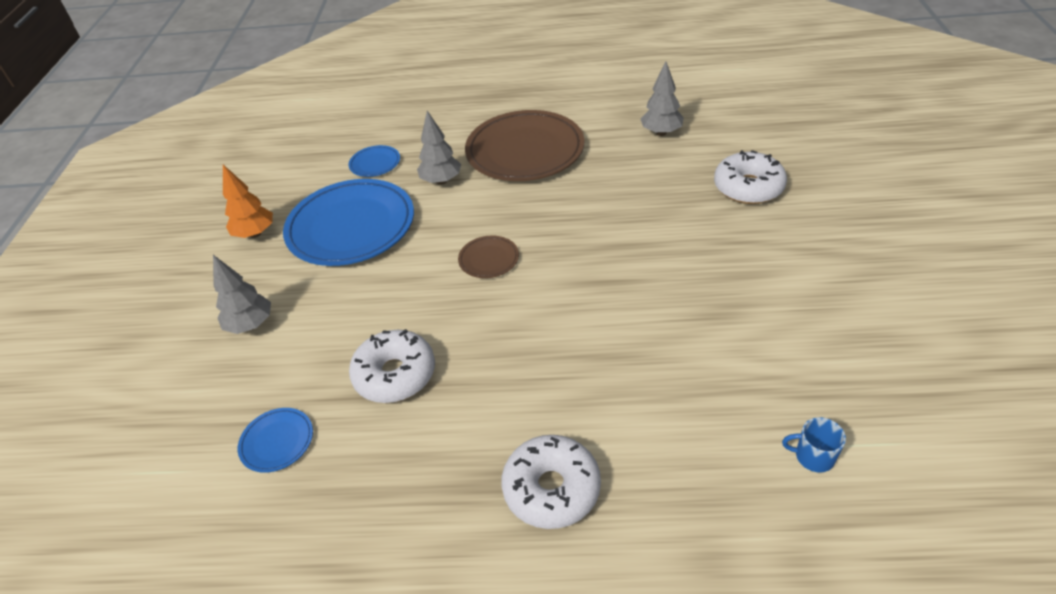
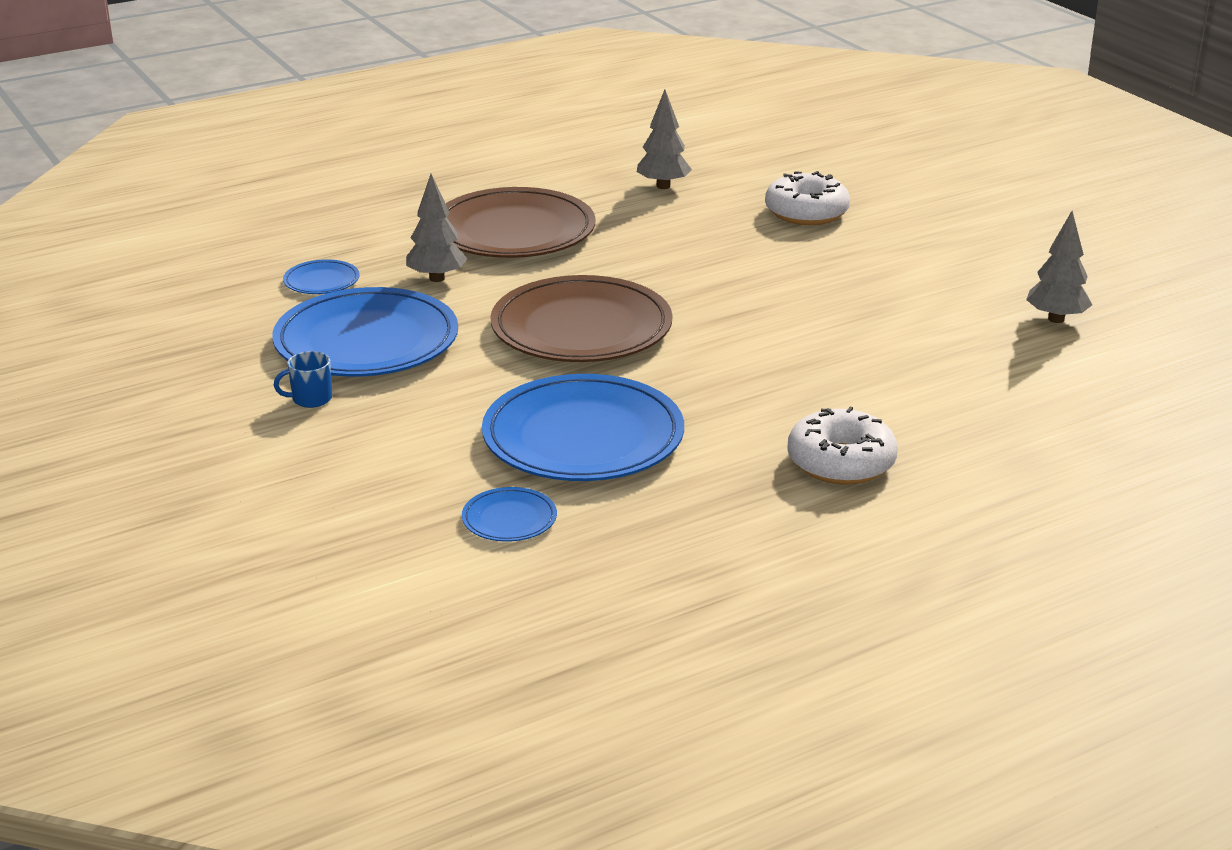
camera: 35 degrees left, 15 degrees down
(251, 325) = (346, 449): grey tree -> grey tree (1056, 319)
(255, 234) = (234, 377): orange tree -> none
(395, 374) = (583, 437): white donut -> blue plate
(489, 259) = (581, 328): brown plate -> brown plate, size x2.28
(813, 456) = (1045, 378): blue mug -> blue mug (310, 399)

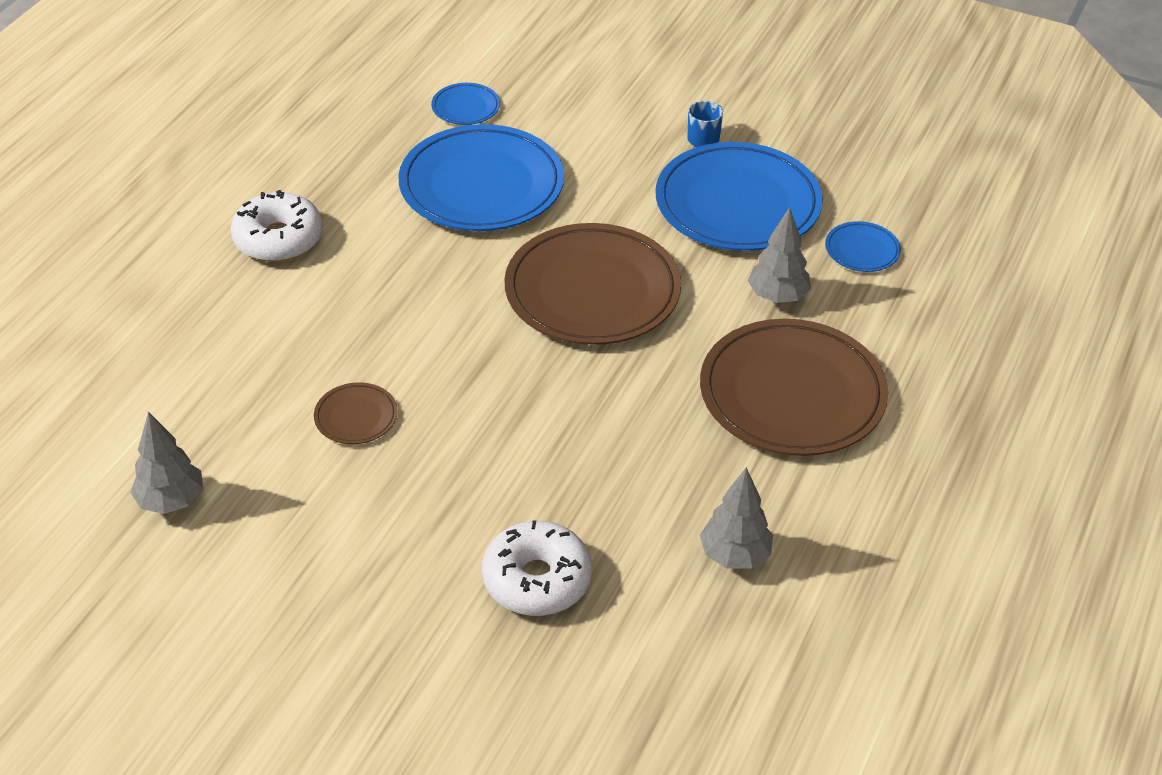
camera: 145 degrees right, 15 degrees up
(867, 319) = (356, 417): none -> brown plate

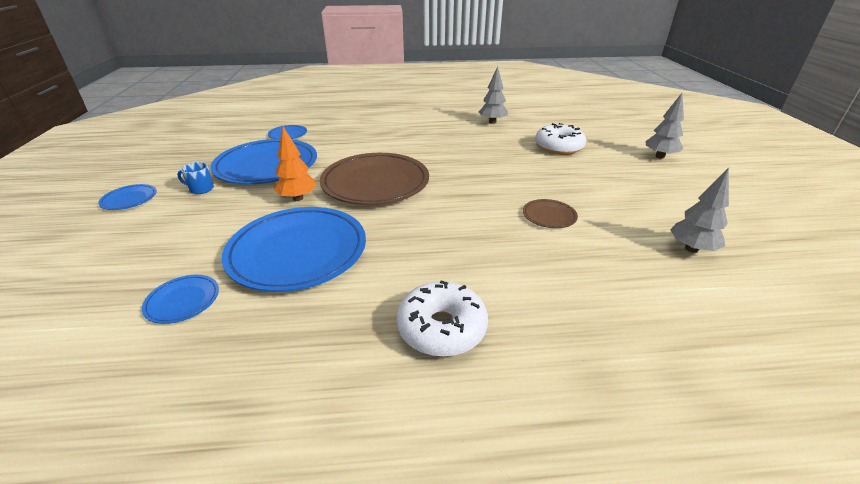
camera: 120 degrees left, 10 degrees down
(608, 211) = (298, 198): none -> orange tree
(718, 85) = (129, 199): none -> blue plate
(777, 296) = (338, 143): grey tree -> grey tree (660, 156)
(792, 394) = (398, 129): brown plate -> none

